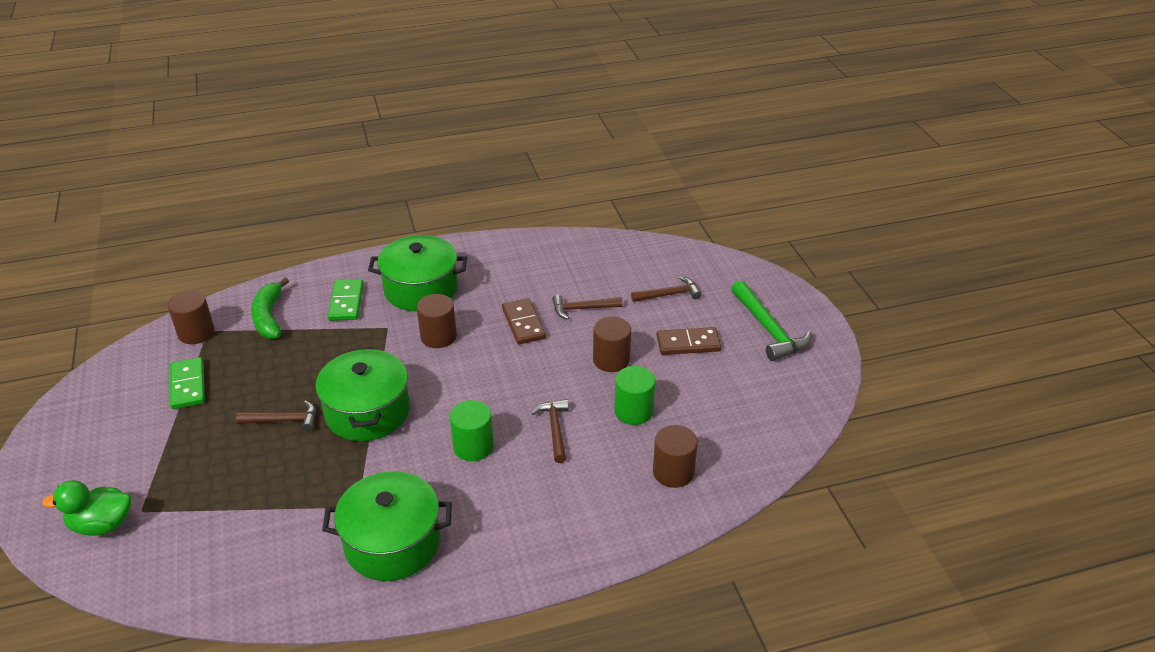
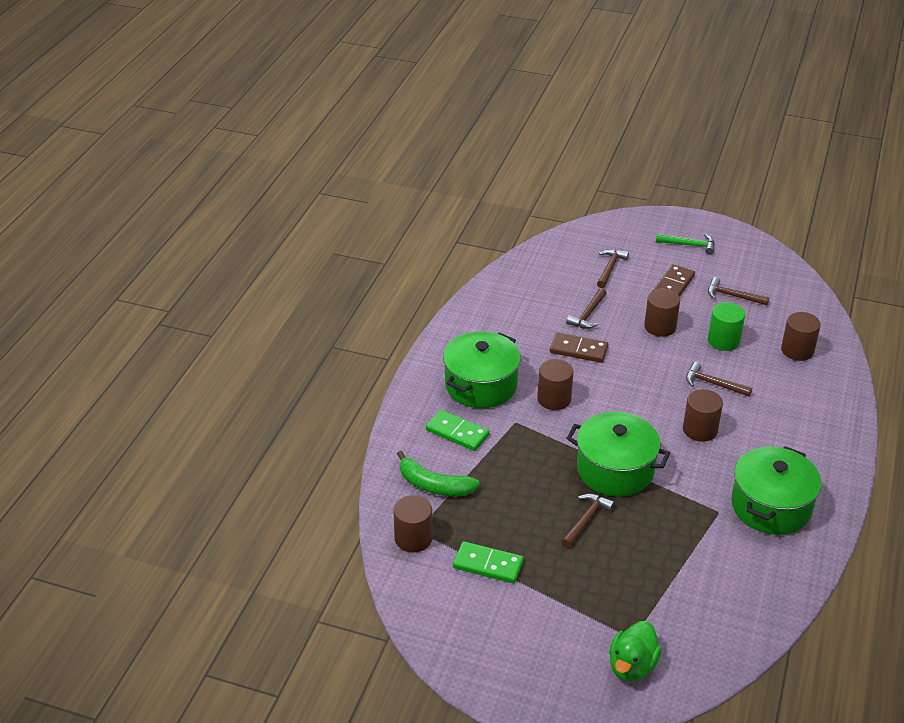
camera: 55 degrees left, 0 degrees up
(473, 446) = (700, 429): green cylinder -> brown cylinder
(716, 390) = (733, 296): none -> brown hammer
(768, 329) = (689, 245): green hammer -> green hammer, size x0.64

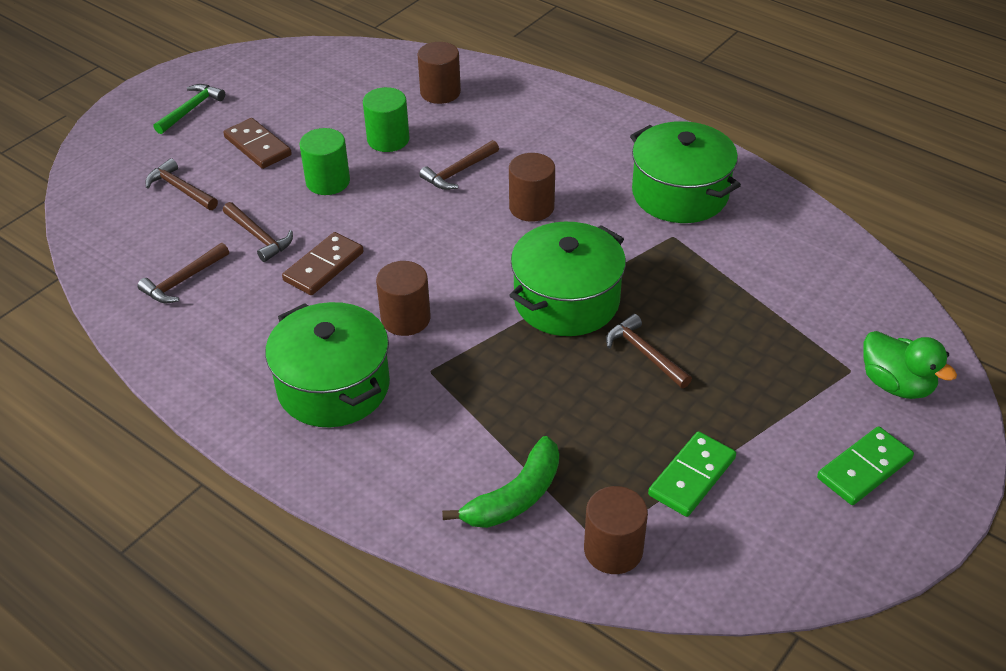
camera: 70 degrees left, 5 degrees up
(457, 433) = (419, 440): green domino -> green domino (864, 469)
(660, 327) = (328, 181): brown cylinder -> green cylinder
(733, 296) = (314, 107): brown hammer -> brown hammer (183, 280)

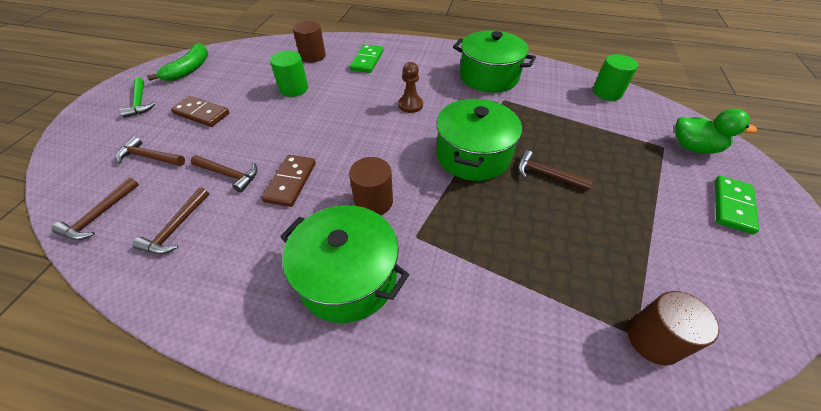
camera: 25 degrees left, 5 degrees up
(191, 110) = (140, 102): green hammer -> green hammer turned 150 degrees clockwise
(328, 181) = (265, 123): green cylinder -> green cylinder (607, 92)
(459, 172) = (351, 96): brown hammer -> brown hammer (100, 215)
(515, 497) = (550, 321): green banana -> green banana (189, 69)
(531, 207) = (410, 105): brown cylinder -> brown pawn
(692, 477) = (648, 252): green domino -> green domino (367, 60)

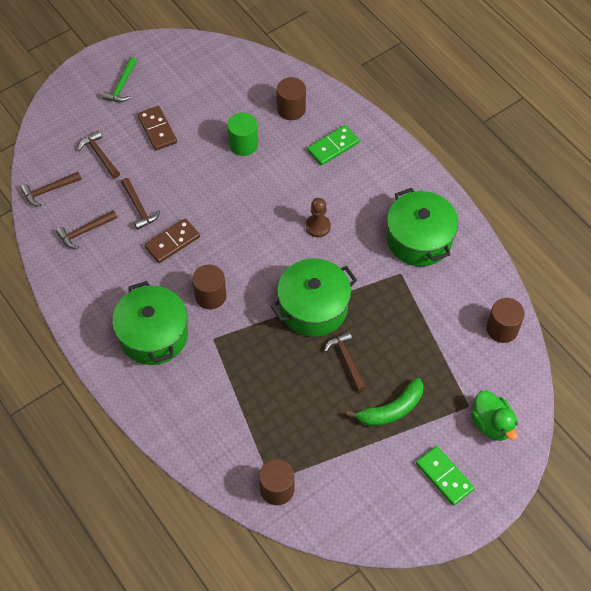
camera: 40 degrees right, 10 degrees up
(189, 69) = (179, 63): green banana -> green banana (391, 410)
(607, 92) = (502, 329): green cylinder -> brown cylinder
(732, 206) = (444, 476): green domino -> green domino turned 75 degrees clockwise

